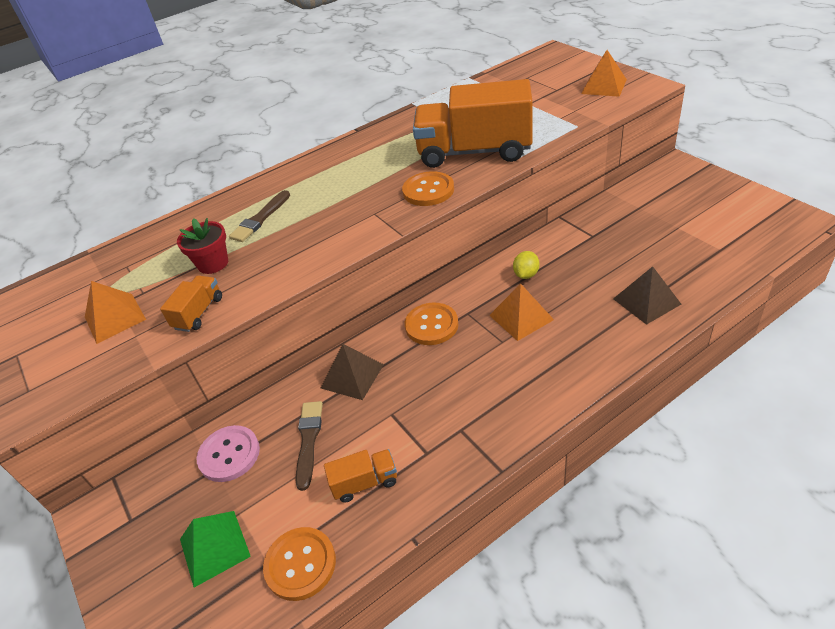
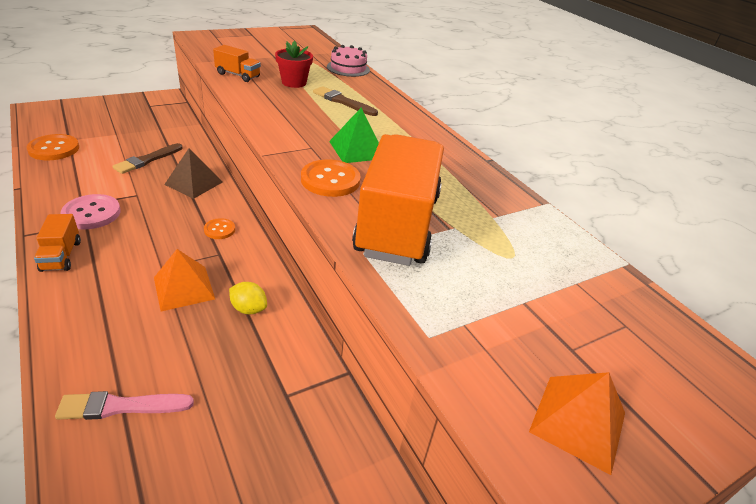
camera: 85 degrees right, 5 degrees down
(115, 318) = (260, 55): orange pyramid -> none
(154, 237) = (348, 68): none -> pink cake
(214, 547) = (100, 126): green pyramid -> green pyramid (357, 149)
(229, 455) = (166, 133): pink button -> pink button (92, 213)
(308, 441) = (147, 160): brown brush -> brown brush turned 120 degrees clockwise
(365, 483) = (86, 176): orange truck -> orange truck (61, 256)
(431, 325) = (219, 230): orange button -> orange button, size x0.58
(646, 301) = (121, 406): brown pyramid -> pink brush

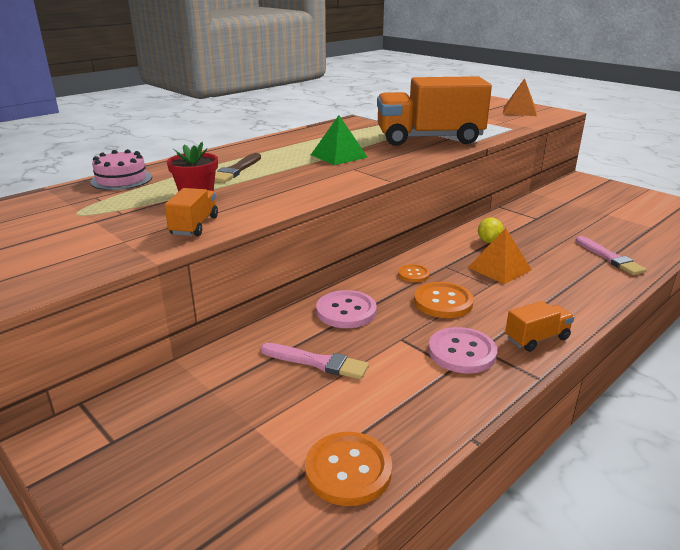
camera: 100 degrees left, 10 degrees down
(147, 160) = (317, 362): brown brush -> pink brush
(194, 183) = (346, 311): brown pyramid -> pink button
(330, 180) = (399, 157): orange button -> orange button (443, 302)

